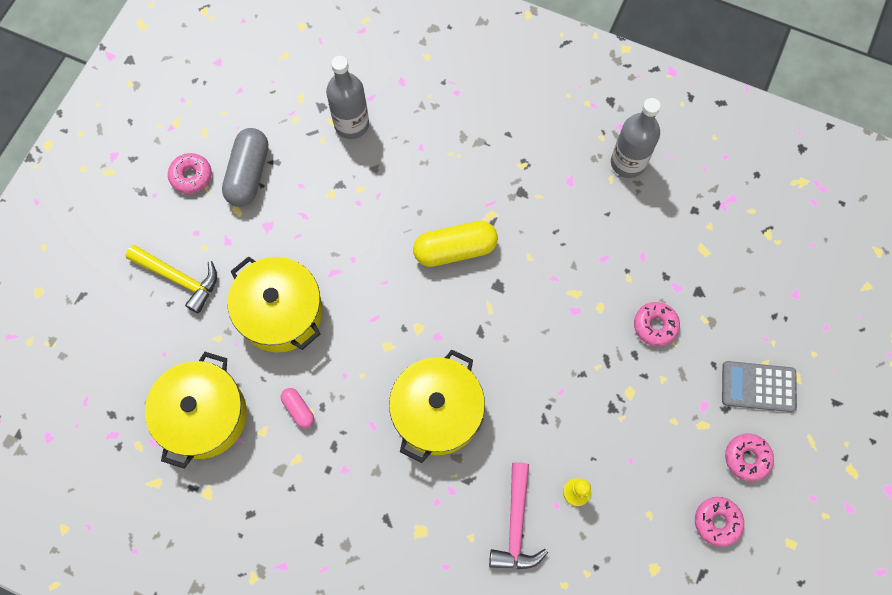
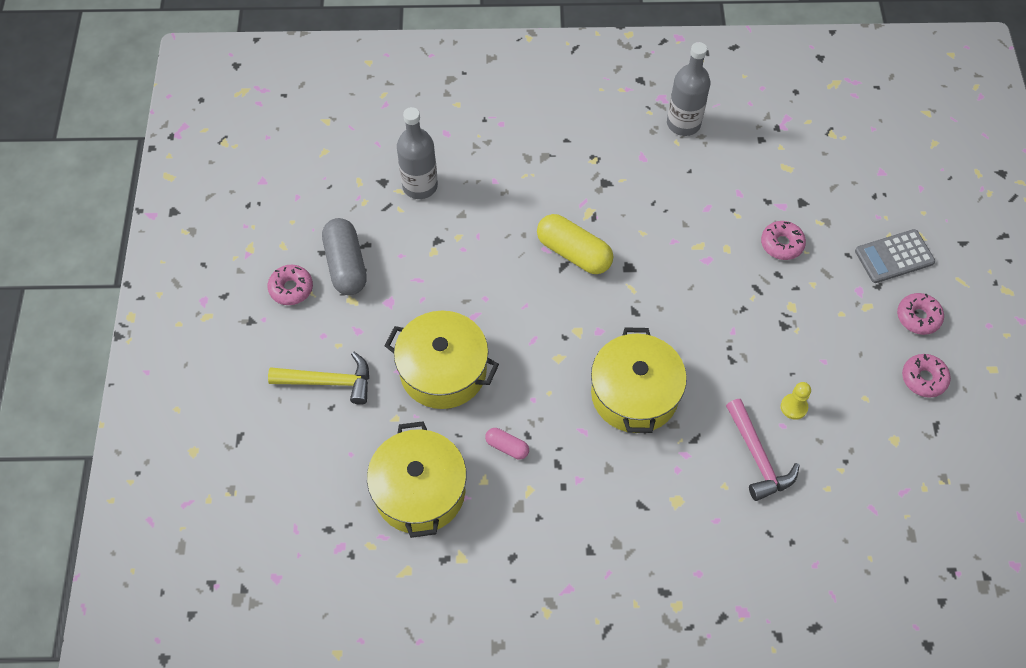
camera: 25 degrees left, 10 degrees down
(455, 250) = (573, 253): yellow capsule -> yellow capsule turned 75 degrees clockwise

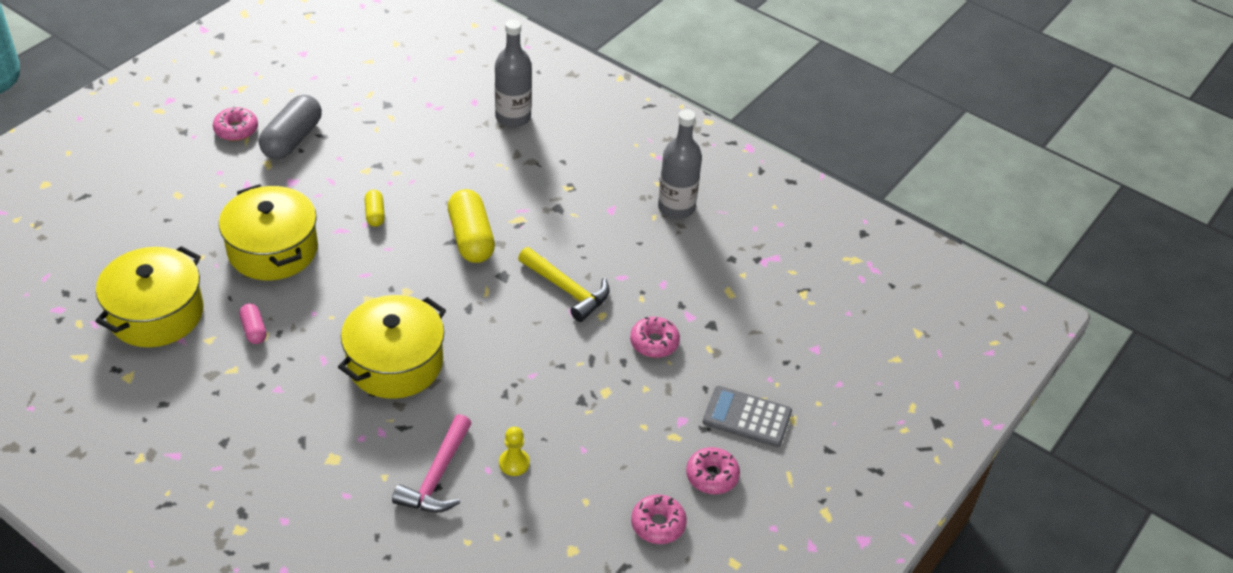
camera: 35 degrees right, 15 degrees down
(329, 382) = (186, 203): yellow hammer -> yellow hammer (567, 290)
(420, 186) = (410, 123): grey bottle -> grey bottle (513, 117)
(483, 284) = (375, 214): none -> yellow capsule

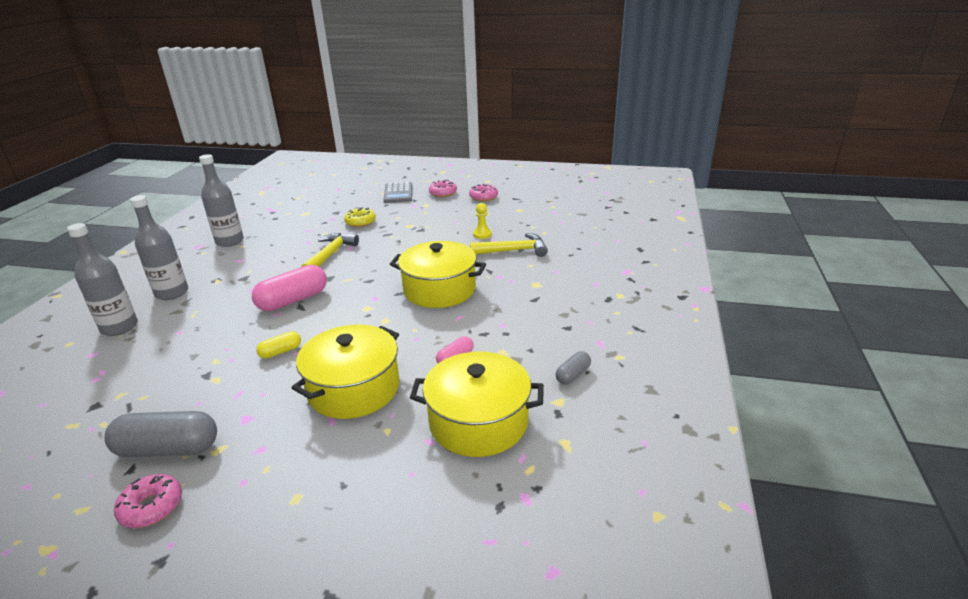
camera: 110 degrees left, 15 degrees down
(150, 405) = (572, 375): none -> grey capsule
(437, 476) = (513, 251): pink hammer -> yellow hammer
(471, 238) = (293, 300): yellow capsule -> pink capsule
(562, 153) = (172, 293): none -> grey bottle
(654, 342) = (360, 222): pink donut -> yellow donut

